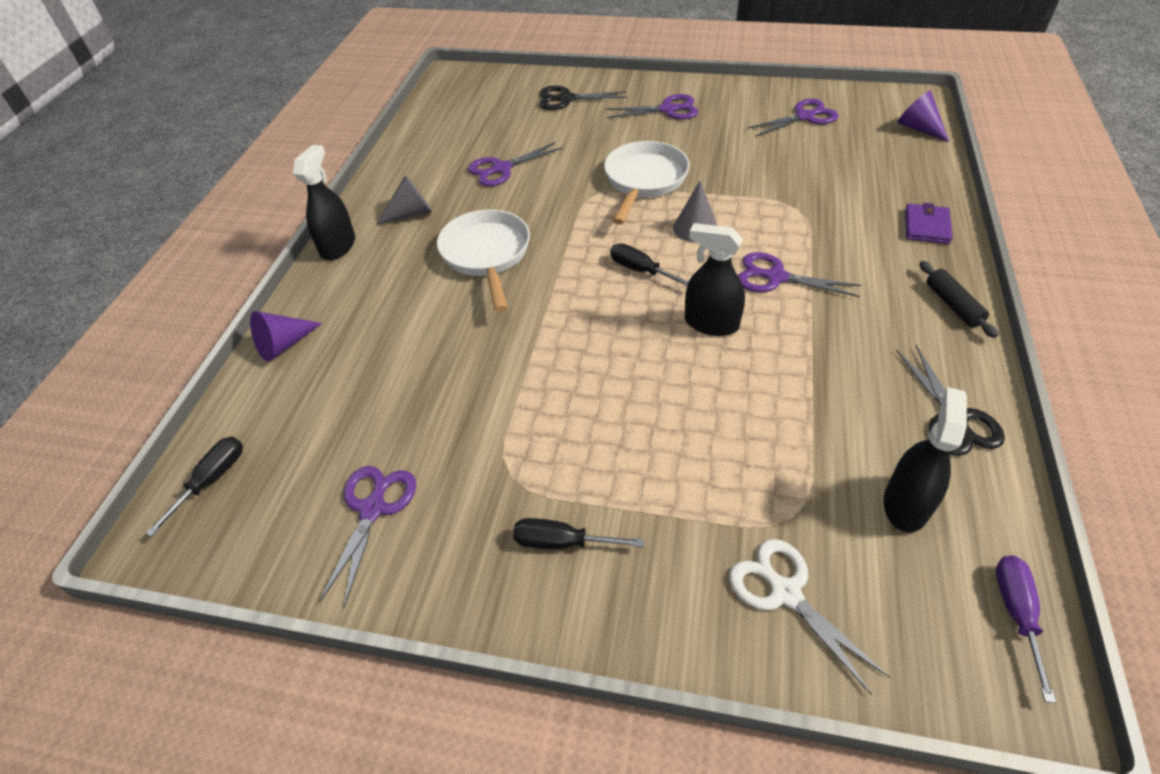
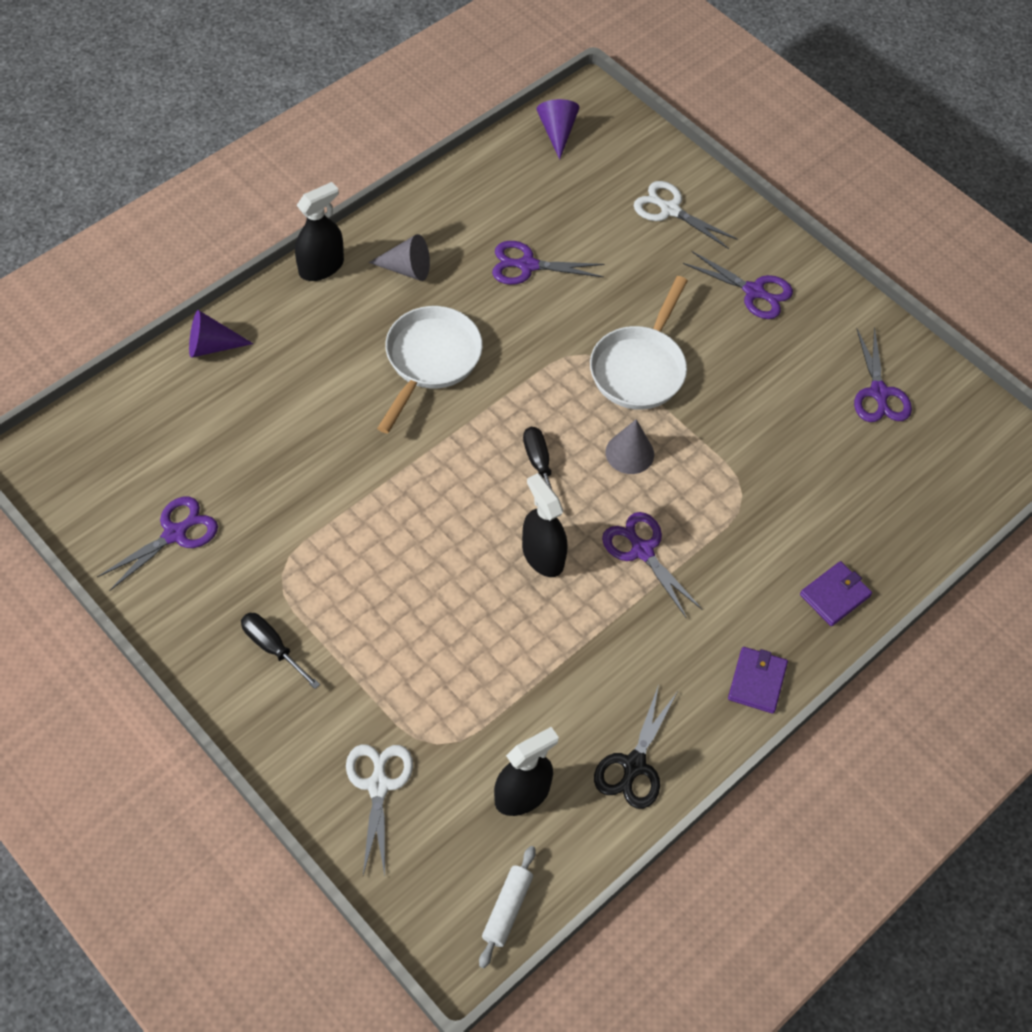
camera: 30 degrees right, 10 degrees up
(211, 480) = (90, 436): black screwdriver -> none
(566, 99) = (670, 210): black scissors -> white scissors
(644, 181) = (639, 368): white pan -> white pan turned 150 degrees clockwise
(804, 117) = (878, 393): purple scissors -> purple scissors turned 75 degrees clockwise
(918, 128) = (975, 485): purple cone -> purple cone (557, 132)
(953, 305) = (757, 681): black rolling pin -> purple wallet
(1016, 614) = (507, 909): purple screwdriver -> white rolling pin

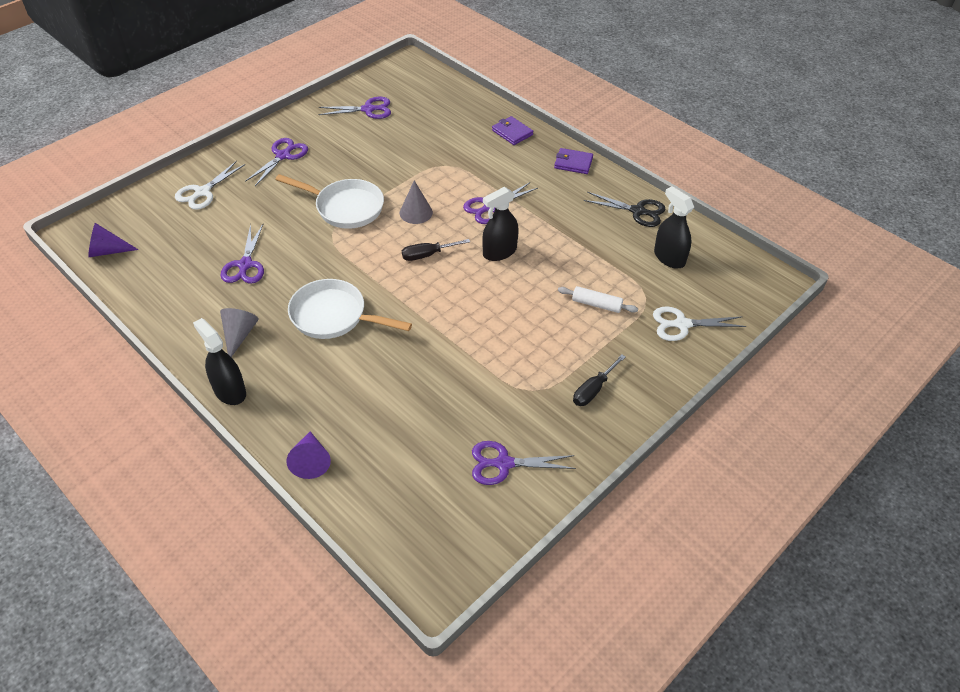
camera: 90 degrees left, 10 degrees down
(175, 534) = (504, 463): purple scissors -> purple scissors turned 45 degrees counterclockwise
(507, 909) = (742, 262): white rolling pin -> white rolling pin (596, 304)

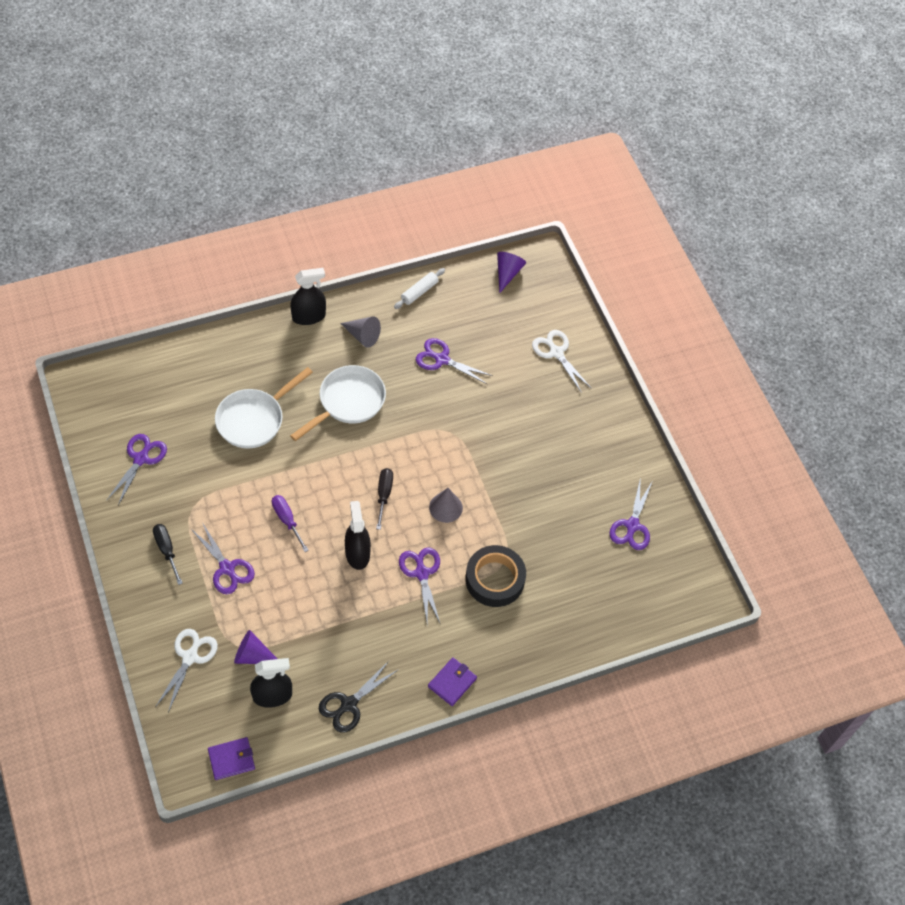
camera: 110 degrees right, 10 degrees up
(283, 156) = (584, 428): purple scissors -> purple scissors (227, 568)
(311, 461) = (217, 346): purple cone -> purple cone (253, 656)
(345, 208) = (481, 454): white pan -> white pan (254, 419)
(467, 166) = (495, 579): none -> black tape
(498, 311) = (287, 520): none -> purple screwdriver
(512, 132) = (531, 647): purple wallet -> purple wallet (231, 759)
(596, 304) = (251, 600): white rolling pin -> white rolling pin (419, 292)

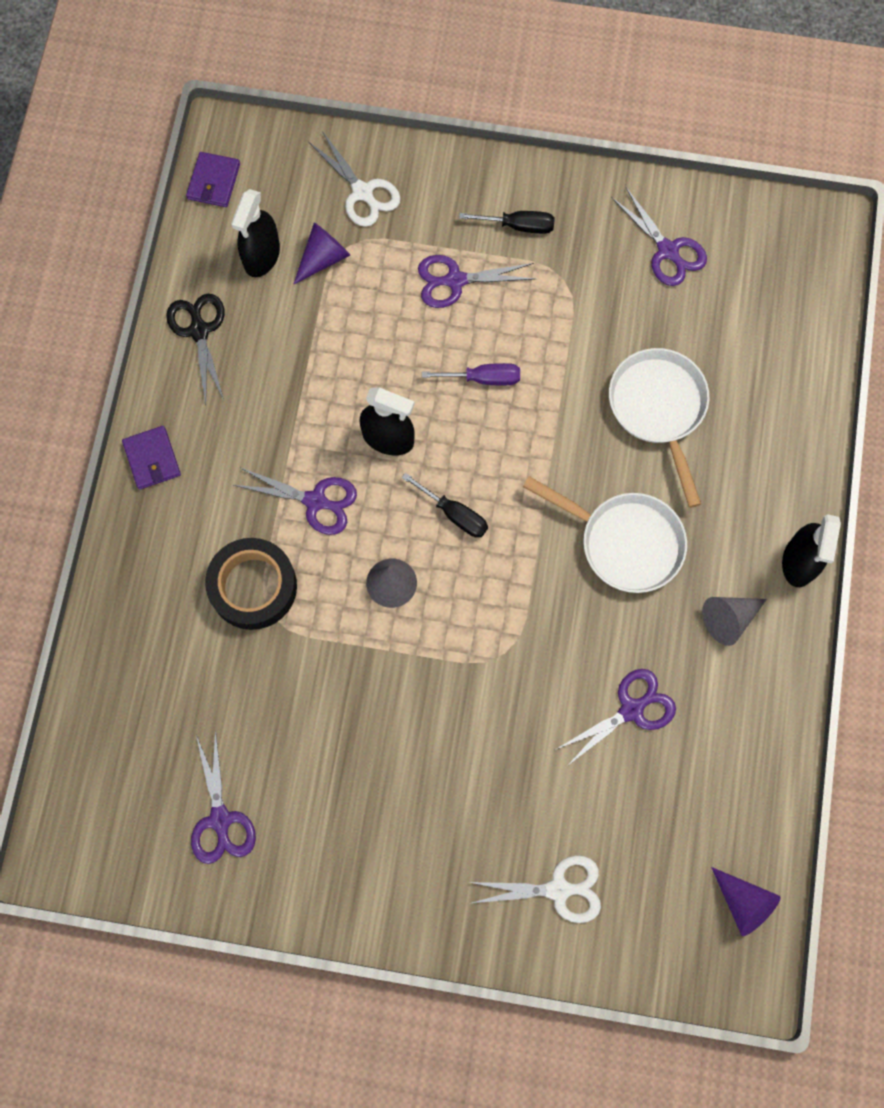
camera: 125 degrees right, 15 degrees up
(348, 402) = (624, 542): white pan -> white pan turned 45 degrees counterclockwise
(419, 292) = (770, 744): white rolling pin -> none
(632, 525) = (220, 819): purple scissors -> purple scissors turned 150 degrees counterclockwise

